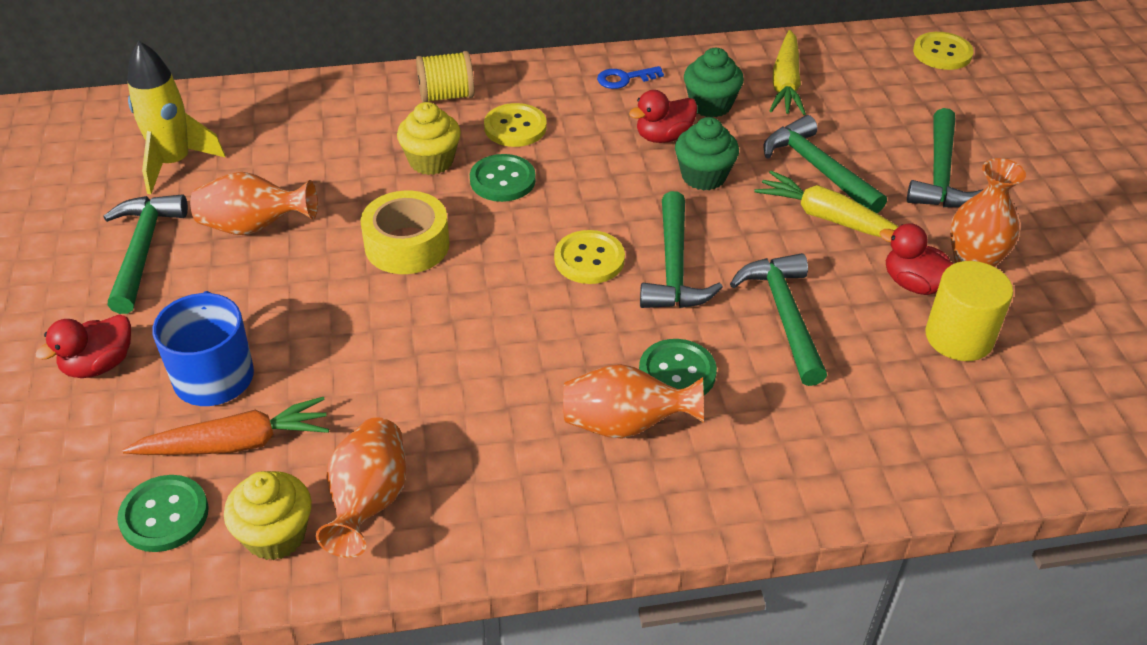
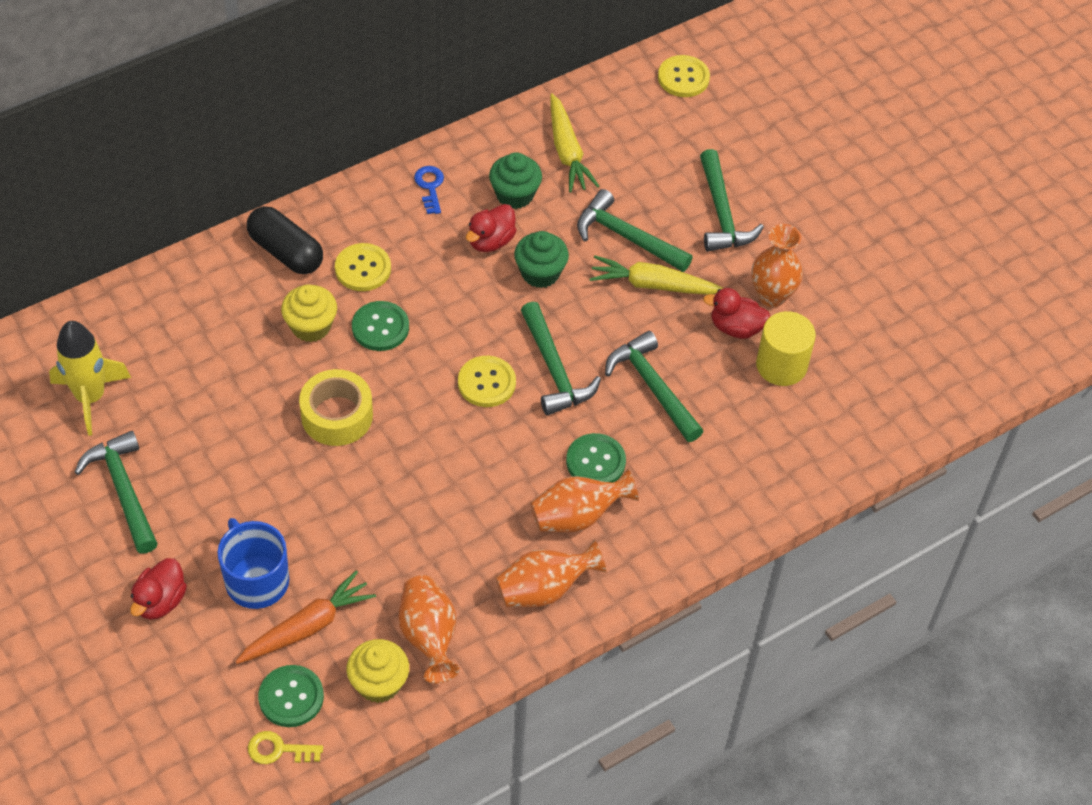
camera: 25 degrees left, 10 degrees up
(107, 572) = (278, 750): none -> yellow key
(254, 227) = (202, 439): orange vase -> orange vase (544, 589)
(446, 96) = (286, 252): yellow spool -> black capsule
(624, 79) = (430, 186): blue key -> blue key turned 120 degrees clockwise

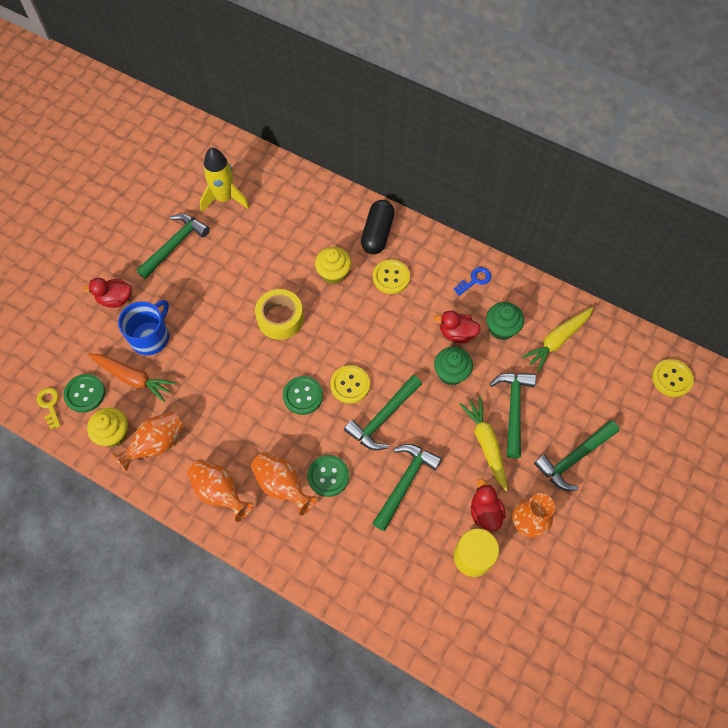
camera: 65 degrees right, 10 degrees up
(380, 327) = (355, 308): green button -> green button (303, 396)

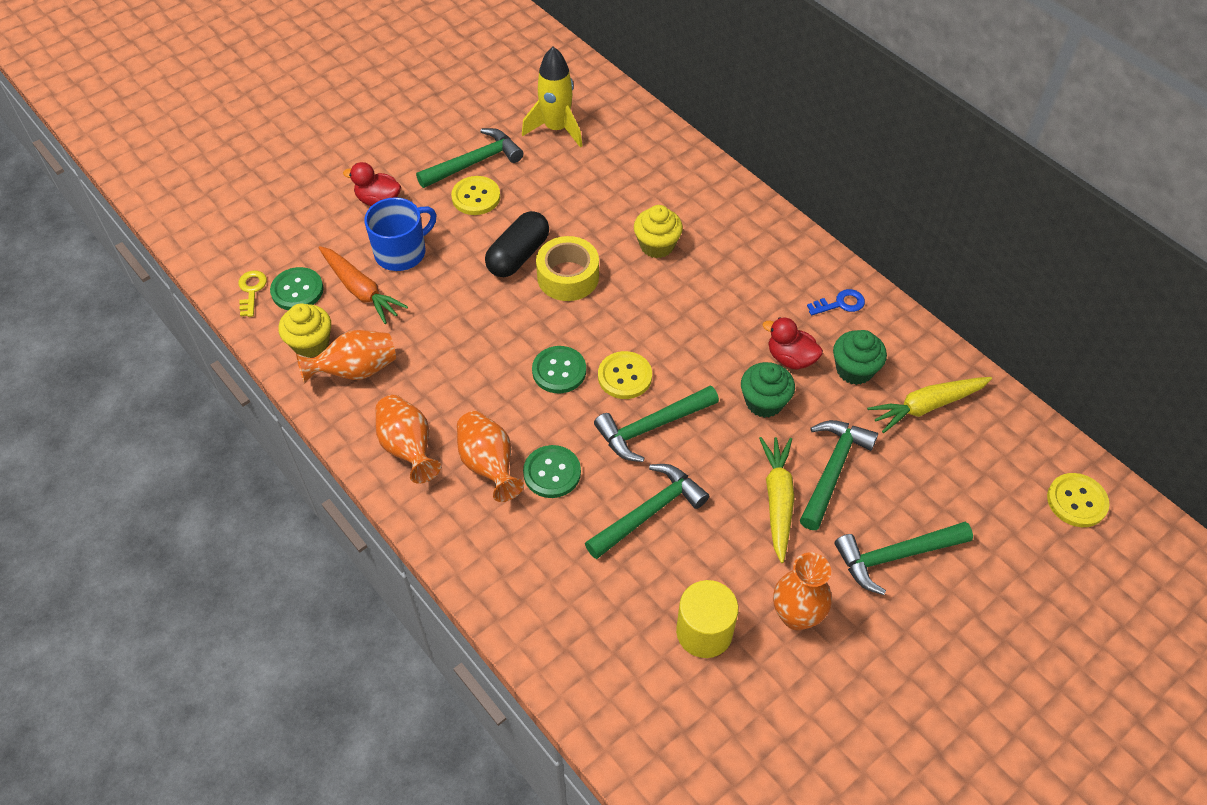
camera: 20 degrees right, 10 degrees down
(377, 234) = (732, 216): black capsule -> black capsule (518, 255)
(391, 277) = (729, 270): yellow button -> yellow button (476, 197)
(485, 512) = (743, 582): red duck -> none

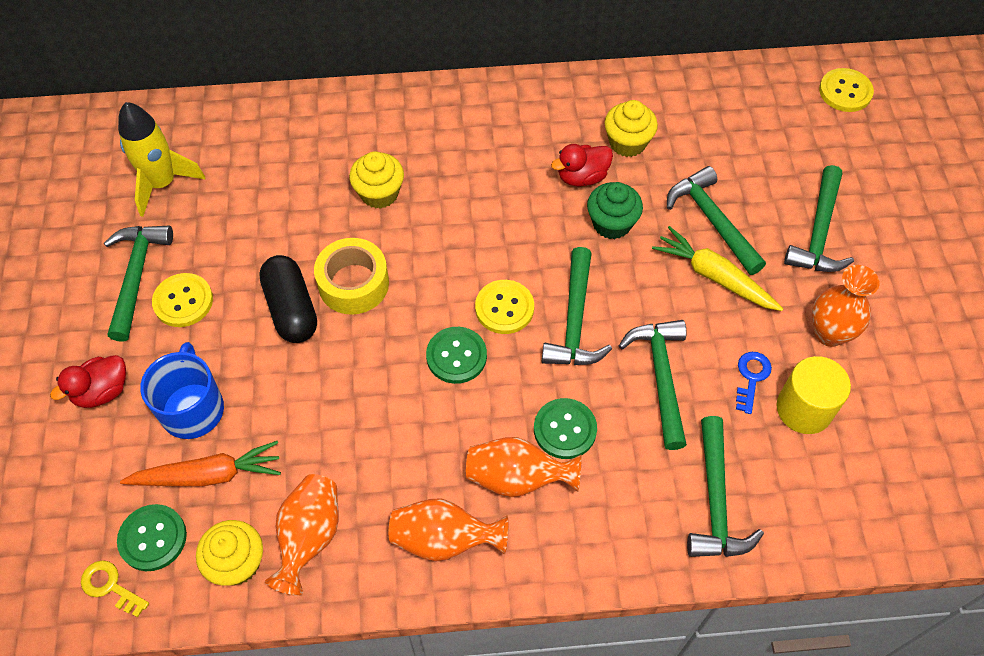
camera: 55 degrees left, 5 degrees up
(568, 608) = (715, 501): none -> green hammer
(840, 303) = (554, 108): blue key -> blue key (751, 377)
(854, 370) = (627, 143): green cupcake -> yellow cupcake
(926, 406) = (698, 121): yellow carrot -> none

